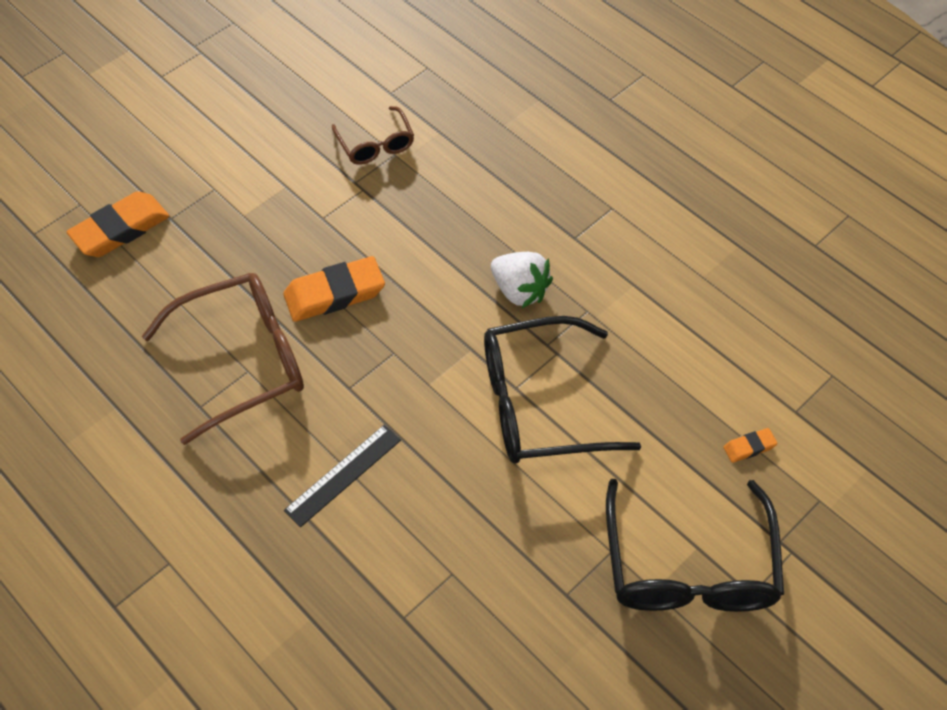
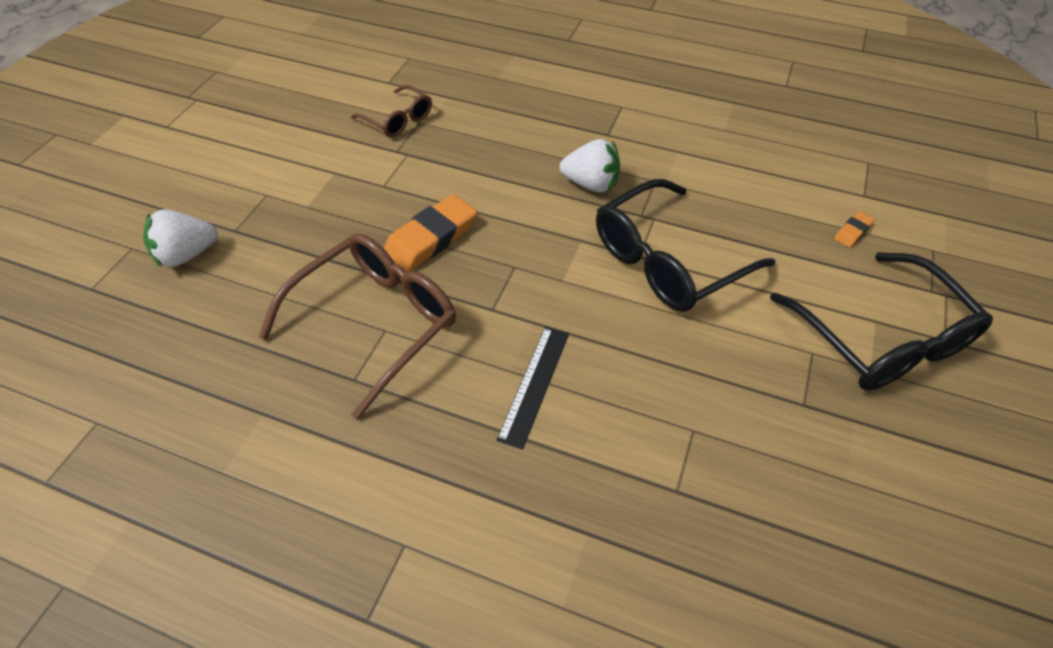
camera: 25 degrees left, 5 degrees down
(120, 229) = (187, 255): orange eraser -> white strawberry

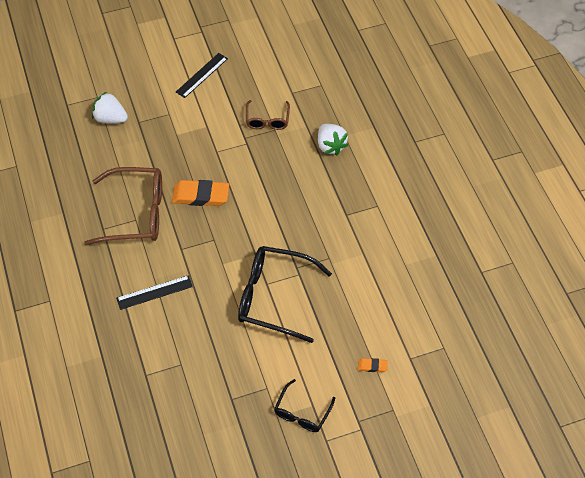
camera: 50 degrees right, 5 degrees up
(256, 134) = (202, 75): none -> black ruler
(591, 184) = (299, 232): white strawberry -> white strawberry (330, 146)
(882, 338) = (302, 412): black glasses -> black glasses, size x0.54

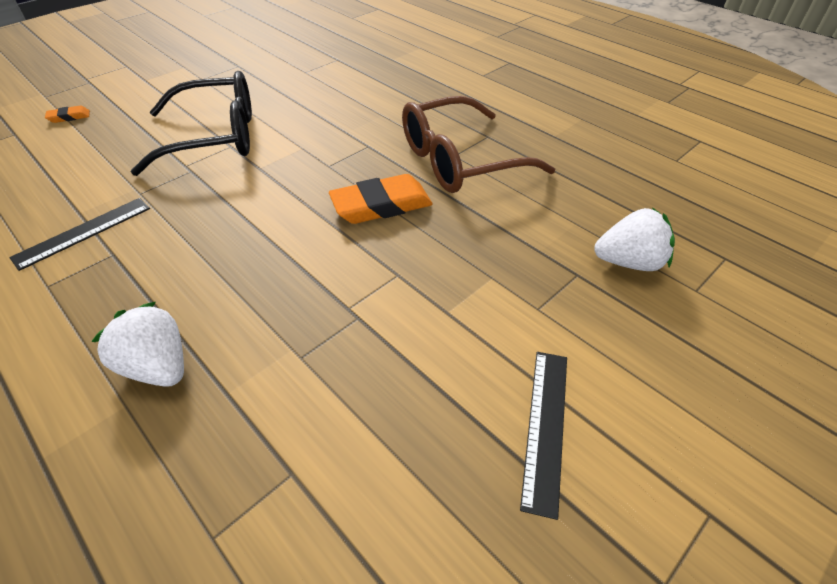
camera: 155 degrees right, 10 degrees down
(154, 292) = (373, 105): black ruler -> black ruler (83, 232)
(267, 120) = (326, 372): brown glasses -> none
(302, 412) = (156, 73): black glasses -> none

